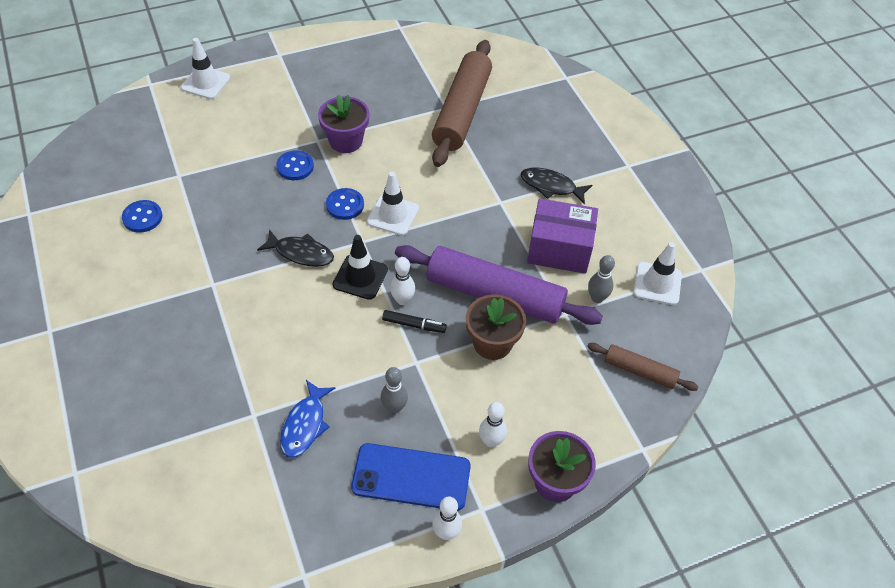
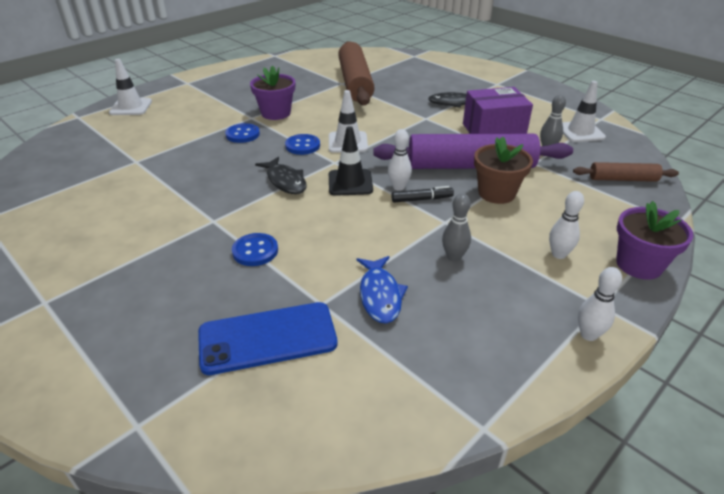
camera: 20 degrees left, 15 degrees down
(142, 217) = (113, 194): blue button -> blue button (255, 251)
(301, 253) = (285, 181): black fish -> black fish turned 60 degrees clockwise
(411, 477) = (515, 302): blue phone -> blue phone (267, 338)

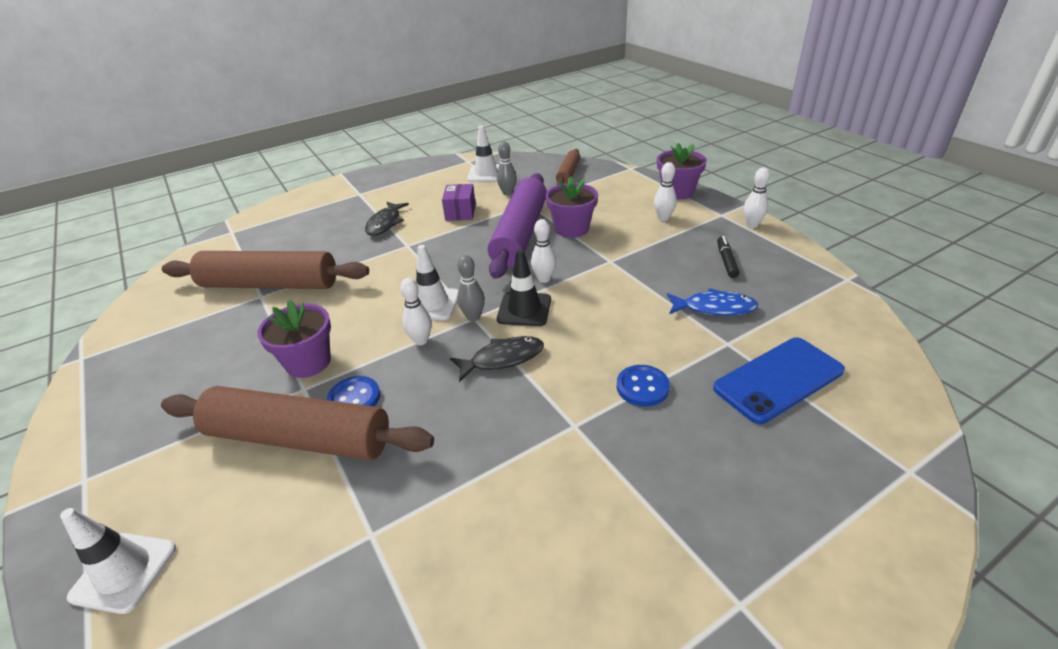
camera: 75 degrees left, 0 degrees up
(209, 126) = (299, 438): none -> brown rolling pin
(267, 338) = (778, 379): blue phone -> blue phone turned 60 degrees clockwise
(302, 146) = (421, 340): blue button -> white bowling pin
(422, 199) = (570, 268): black marker -> black marker (726, 261)
(454, 257) = (663, 264): grey bowling pin -> grey bowling pin (473, 317)
(493, 131) = (460, 212): purple box -> purple box, size x0.62
(496, 193) = (572, 229): brown flower pot -> purple flower pot

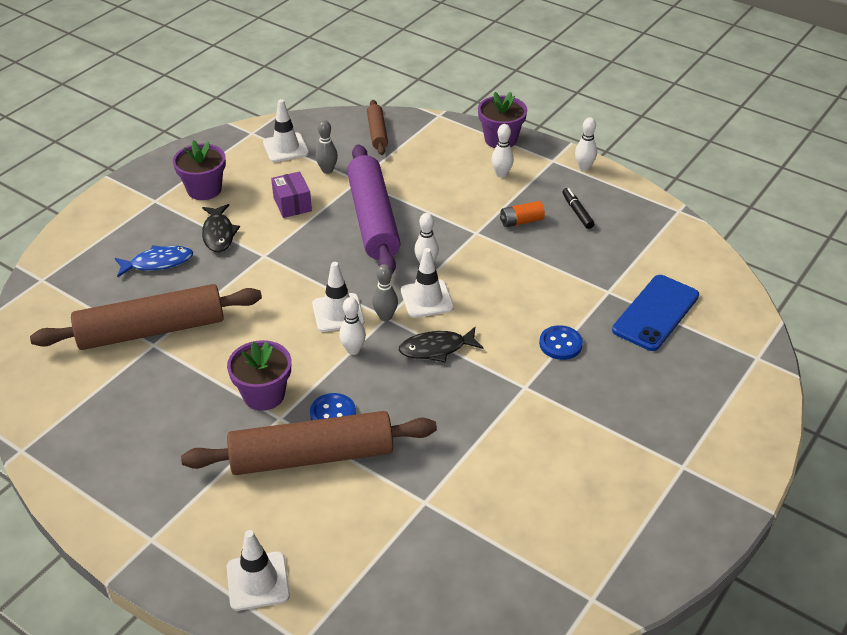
camera: 25 degrees left, 5 degrees up
(502, 359) = (436, 349): black fish -> black fish turned 150 degrees counterclockwise
(524, 309) = (427, 299): black traffic cone -> white traffic cone
(572, 229) = (420, 203): purple flower pot -> purple flower pot (204, 189)
(662, 259) = (521, 221): none -> orange battery
(714, 308) = (586, 261): blue fish -> blue fish (158, 263)

